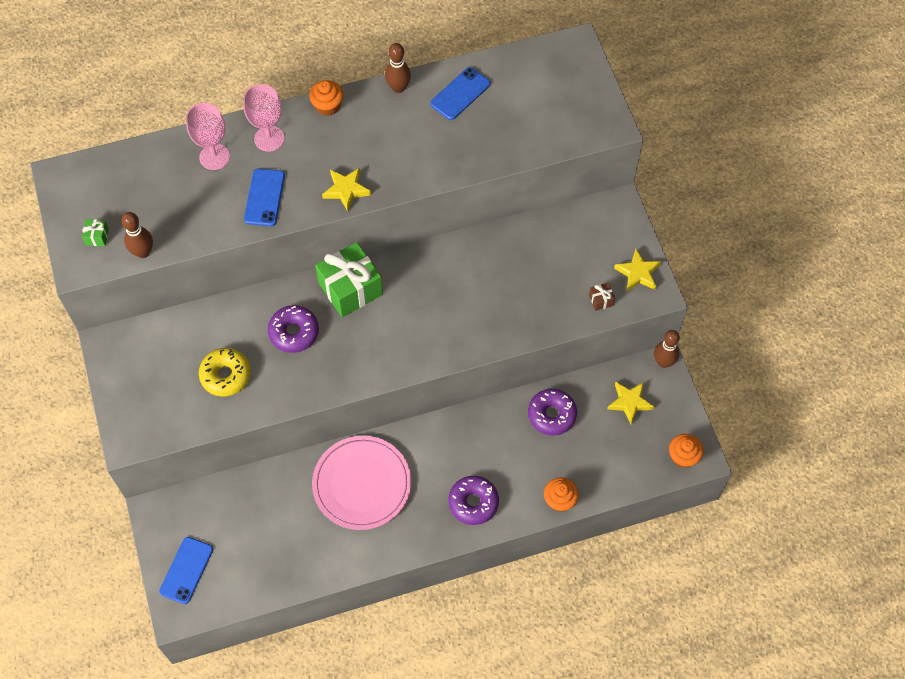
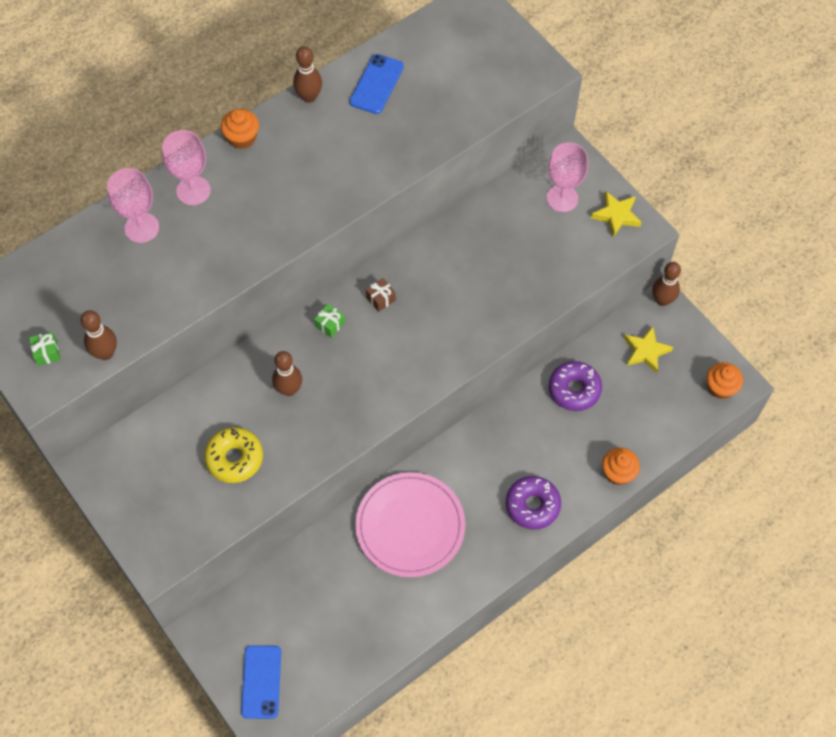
camera: 20 degrees left, 0 degrees up
(264, 197) = (214, 254): blue phone -> none
(294, 332) = (289, 389): purple donut -> brown bowling pin
(346, 190) = (299, 219): yellow star -> none
(350, 289) = (330, 324): green gift -> green gift, size x0.41
(596, 243) = (562, 198): none -> pink goblet
(601, 300) = (591, 254): brown gift -> brown gift (381, 299)

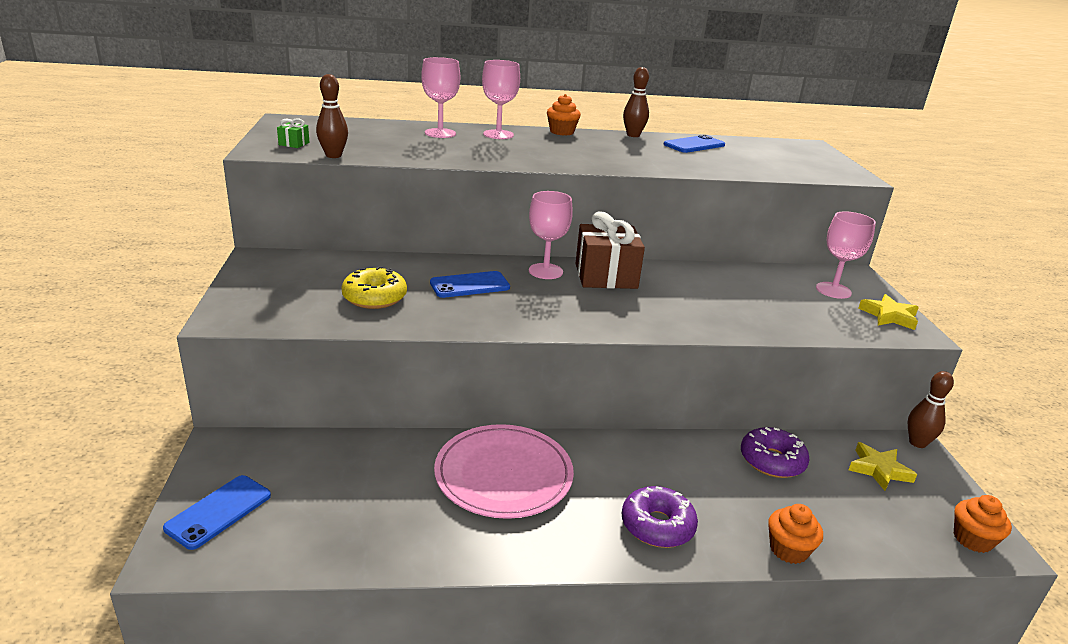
camera: 30 degrees right, 35 degrees down
(289, 389) = (470, 285): brown bowling pin -> blue phone
(330, 324) = (545, 271): green gift -> pink goblet
(381, 299) = (606, 276): brown gift -> brown gift, size x2.45

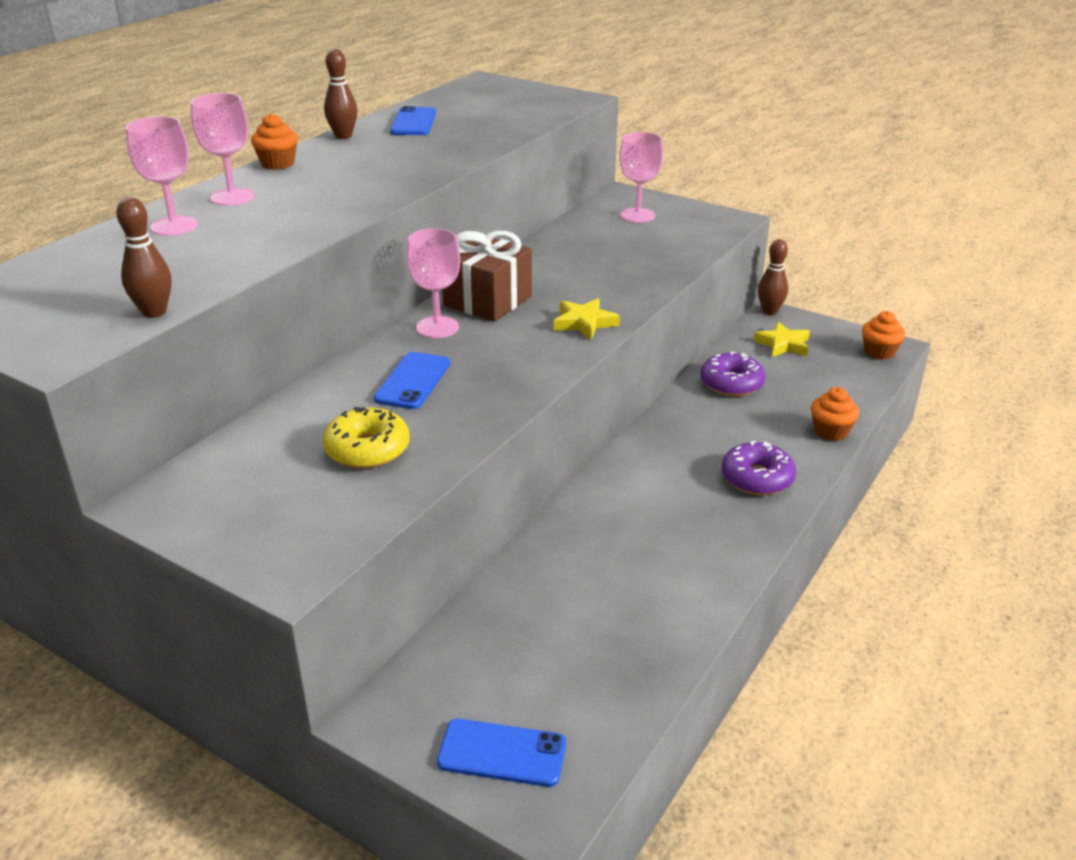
camera: 50 degrees left, 5 degrees up
(219, 511) = (502, 753): blue phone -> blue phone turned 60 degrees counterclockwise
(294, 144) = (62, 326): green gift -> none
(503, 474) = (620, 531): pink plate -> none
(889, 316) = (699, 216): yellow star -> yellow star (584, 323)

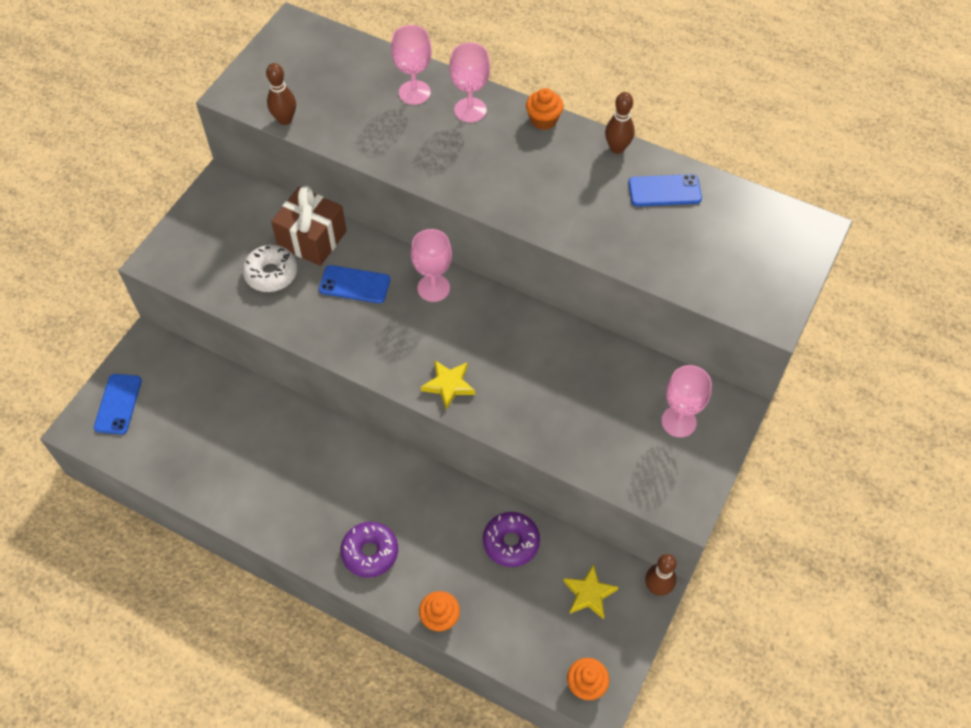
camera: 85 degrees right, 25 degrees up
(367, 449) = (271, 273): yellow donut -> white donut
(487, 301) = (480, 315): brown gift -> brown gift (312, 239)

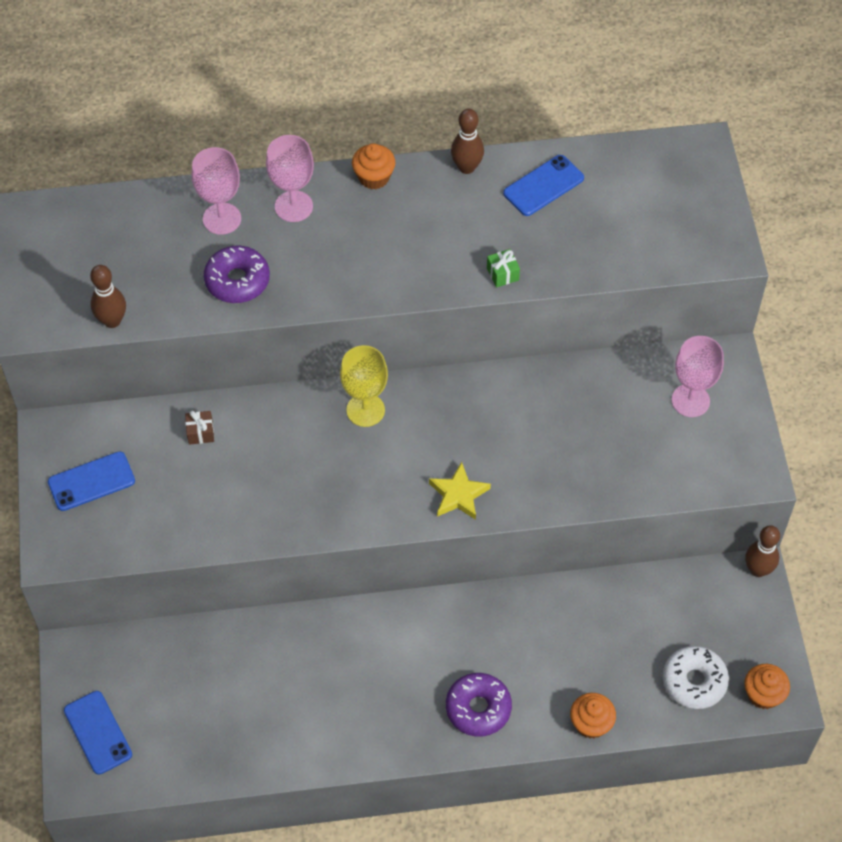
camera: 35 degrees left, 0 degrees up
(271, 273) = (189, 492): white donut -> white donut (694, 681)
(312, 239) = (200, 432): brown gift -> brown gift, size x0.41
(354, 284) = (284, 453): blue phone -> blue phone (91, 481)
(433, 288) = (365, 410): pink goblet -> yellow goblet
(511, 542) = (599, 613): purple donut -> purple donut (237, 281)
(580, 236) = (502, 274): none -> green gift
(589, 594) = (704, 614): yellow star -> none

